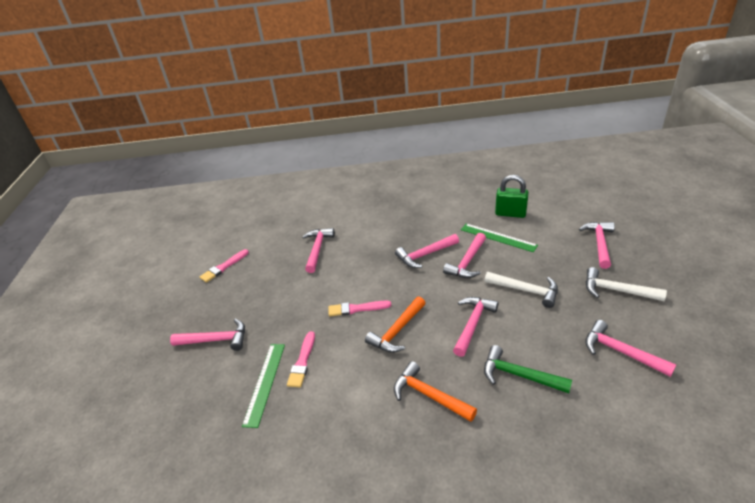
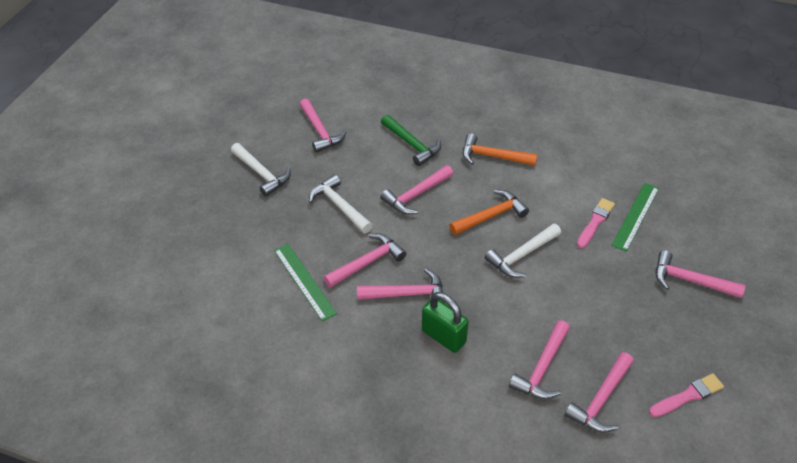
camera: 160 degrees left, 10 degrees up
(357, 309) = (521, 256): pink brush -> white hammer
(429, 395) = (492, 156): orange hammer -> orange hammer turned 135 degrees clockwise
(510, 213) = (254, 312): green padlock -> green padlock (443, 336)
(599, 243) = (212, 224): pink hammer -> pink hammer (601, 400)

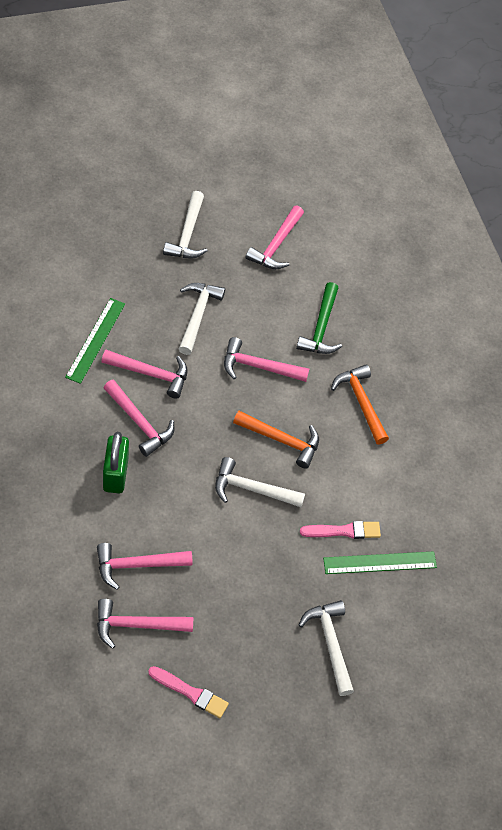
camera: 45 degrees right, 10 degrees up
(689, 280) = (330, 643): pink hammer -> white hammer

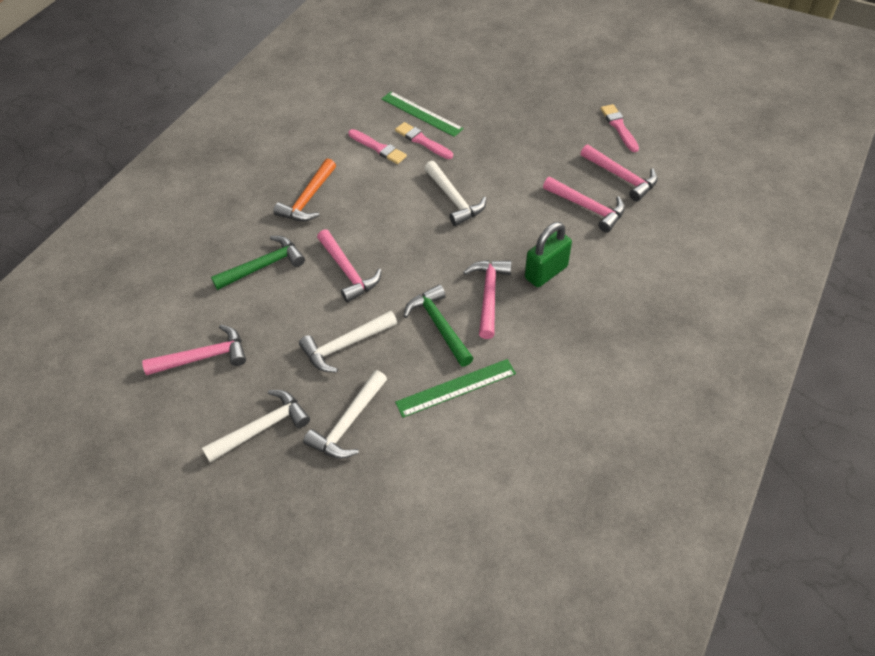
camera: 125 degrees left, 5 degrees down
(151, 374) = (439, 325): pink hammer -> green hammer
(281, 440) = (395, 214): orange hammer -> none
(330, 643) = (503, 98): white hammer -> white hammer (348, 423)
(370, 494) = (378, 148): none -> pink brush

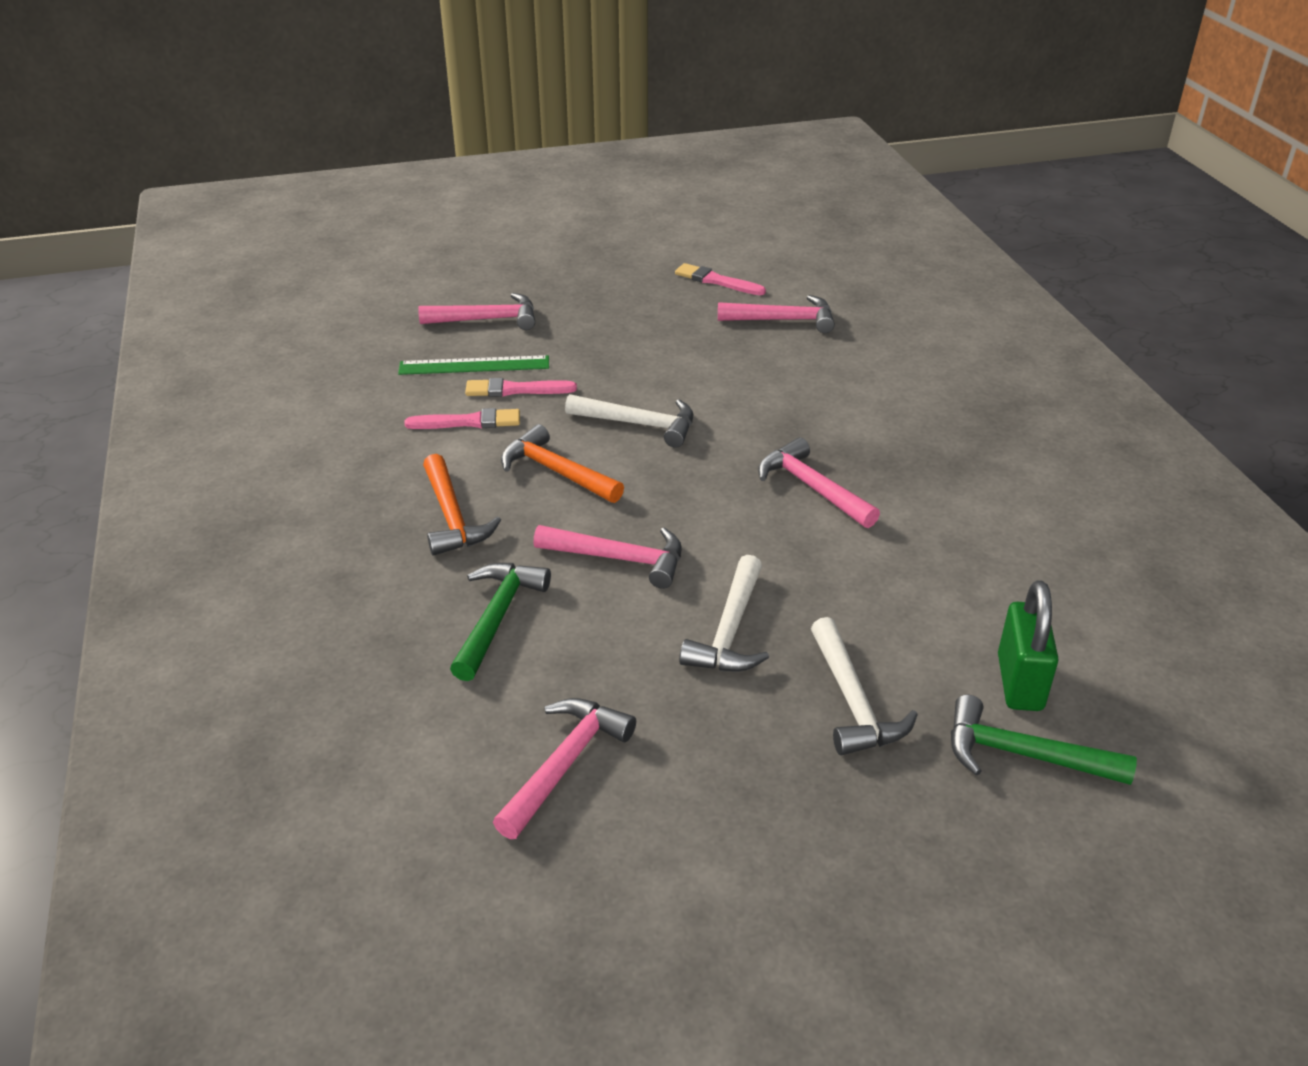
camera: 45 degrees left, 15 degrees down
(262, 427) = (761, 781): white hammer -> none
(381, 203) = (556, 471): none -> orange hammer
(439, 325) = (804, 546): green hammer -> green hammer (1022, 755)
(456, 388) = (910, 589): green ruler -> none
(546, 272) = (837, 436): green padlock -> green padlock (1019, 683)
(587, 208) = (791, 361): pink hammer -> pink hammer (487, 319)

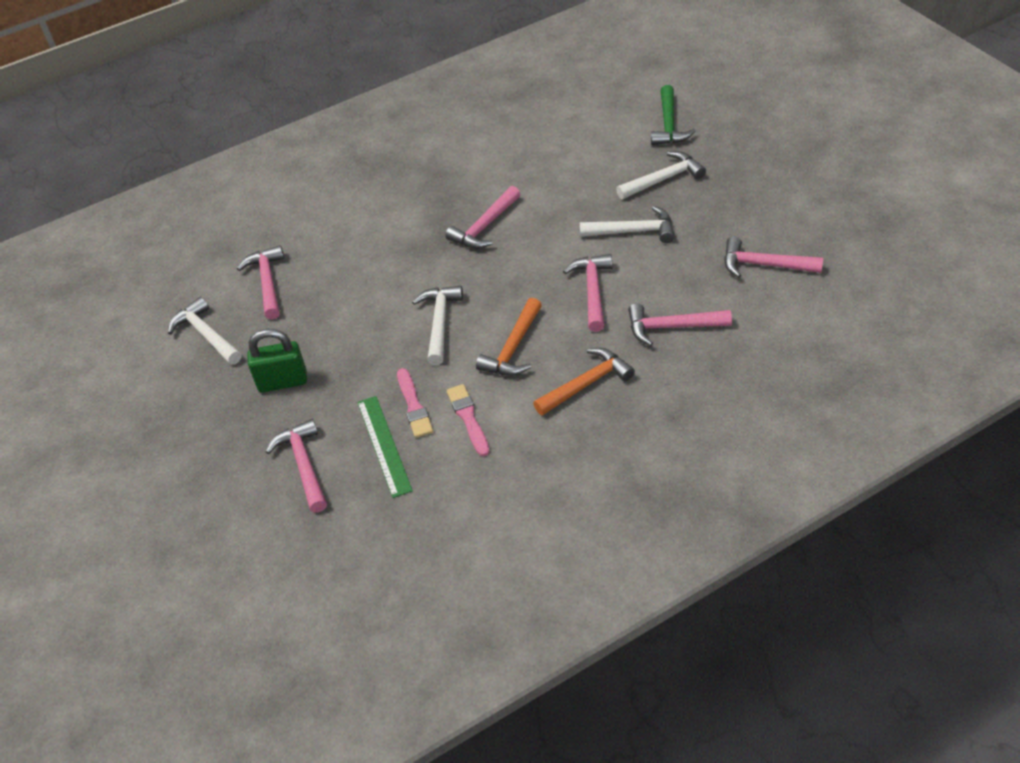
camera: 100 degrees left, 10 degrees up
(497, 617) = (671, 327): green hammer -> pink hammer
(717, 281) = (206, 335): pink brush -> white hammer
(1019, 683) = (620, 130): green padlock -> green padlock (283, 382)

